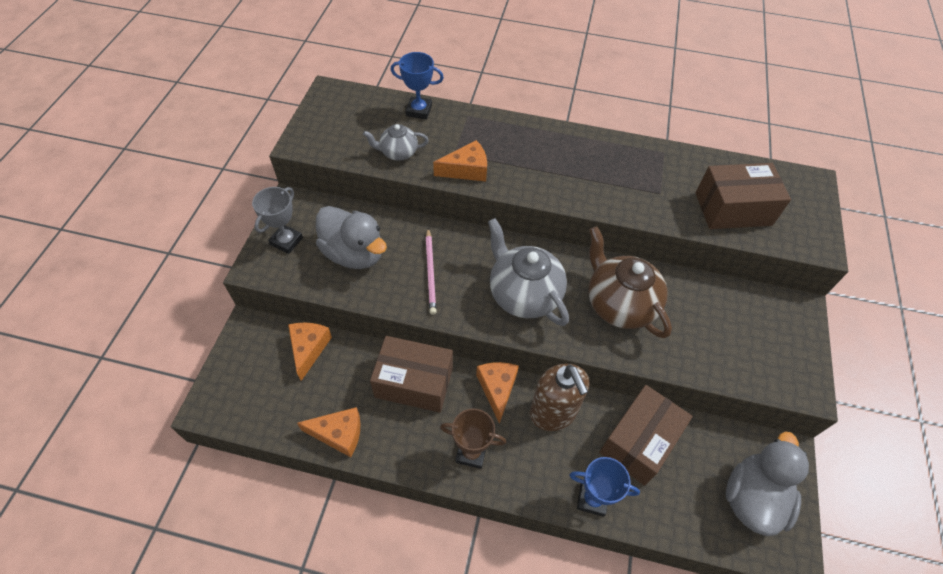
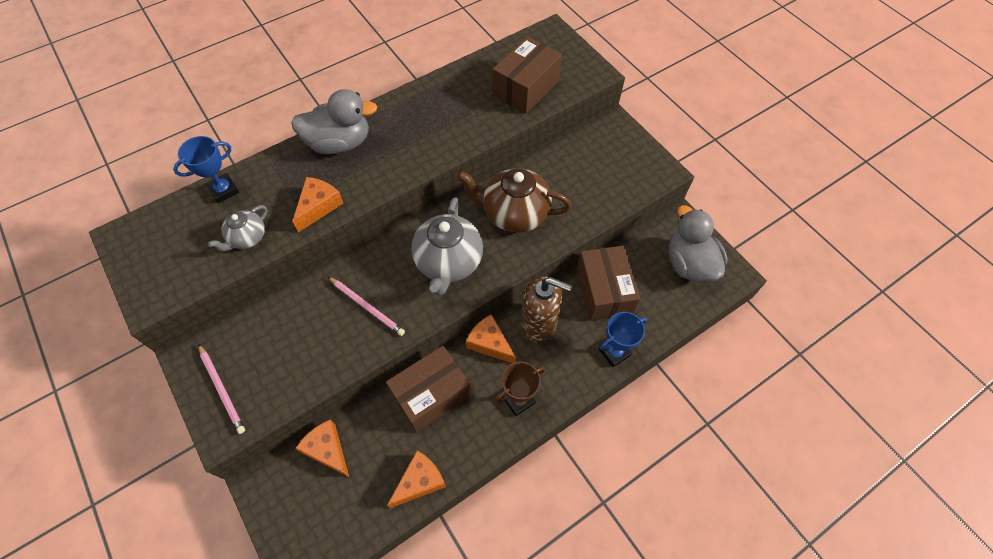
camera: 45 degrees left, 5 degrees up
(286, 241) = (222, 389): grey trophy -> pink pencil
(354, 253) = (291, 347): grey duck -> grey duck (339, 143)
(523, 294) = (448, 263): grey teapot -> grey teapot turned 90 degrees counterclockwise

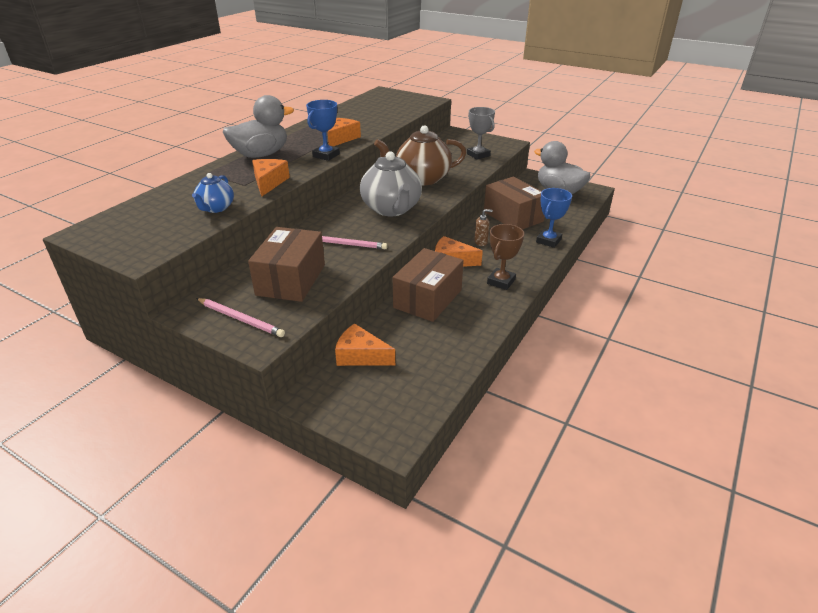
camera: 25 degrees left, 25 degrees down
(224, 190) = (172, 192): blue trophy -> blue trophy (326, 155)
(247, 238) = (216, 208): grey teapot -> blue teapot
(420, 481) = (461, 347): orange cheese -> orange cheese (342, 138)
(525, 88) = (386, 112): brown box -> brown box (291, 280)
(539, 324) = (481, 242): brown soap dispenser -> brown soap dispenser, size x0.43
(610, 186) = (478, 155): none -> grey trophy

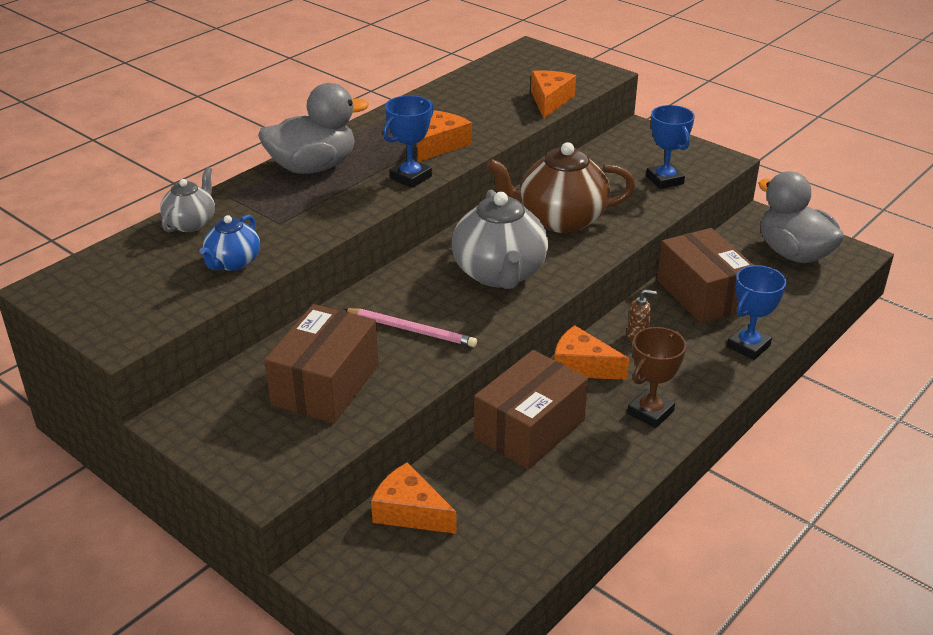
camera: 10 degrees right, 0 degrees up
(183, 189) = (191, 223): none -> grey teapot
(240, 319) = (245, 441): pink pencil -> none
(269, 182) = (316, 222): orange cheese -> orange cheese (550, 101)
(478, 155) = (665, 180): grey trophy -> blue trophy

